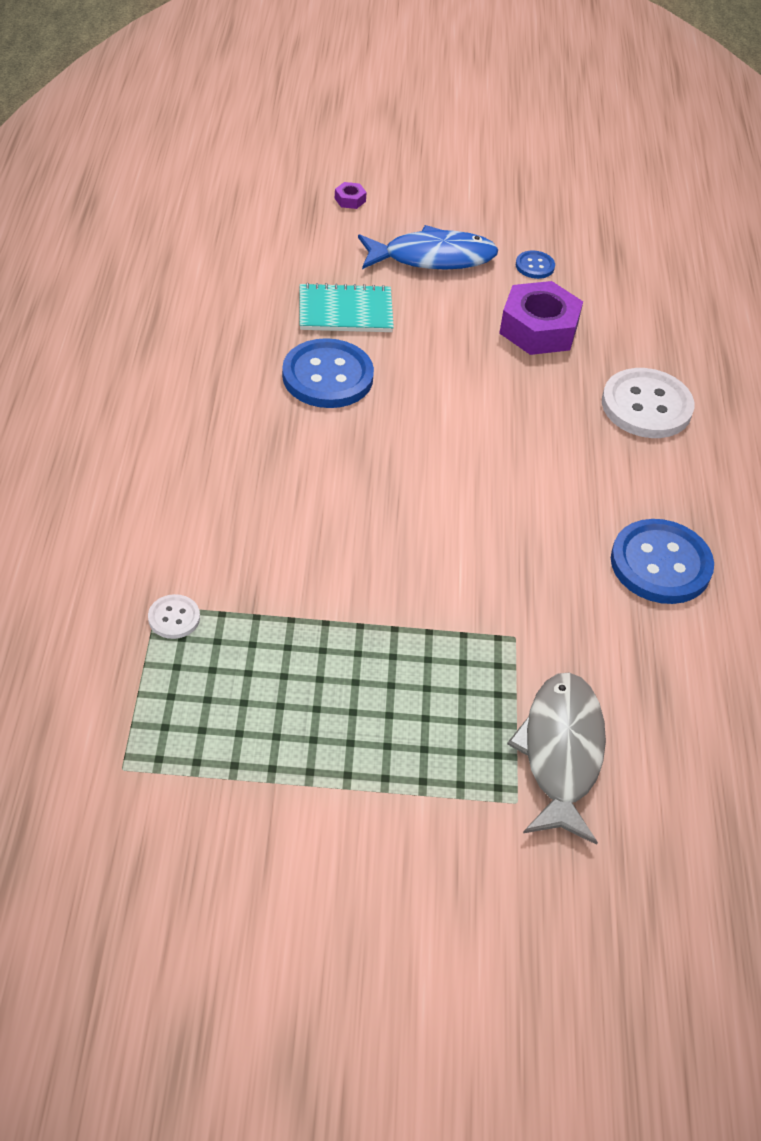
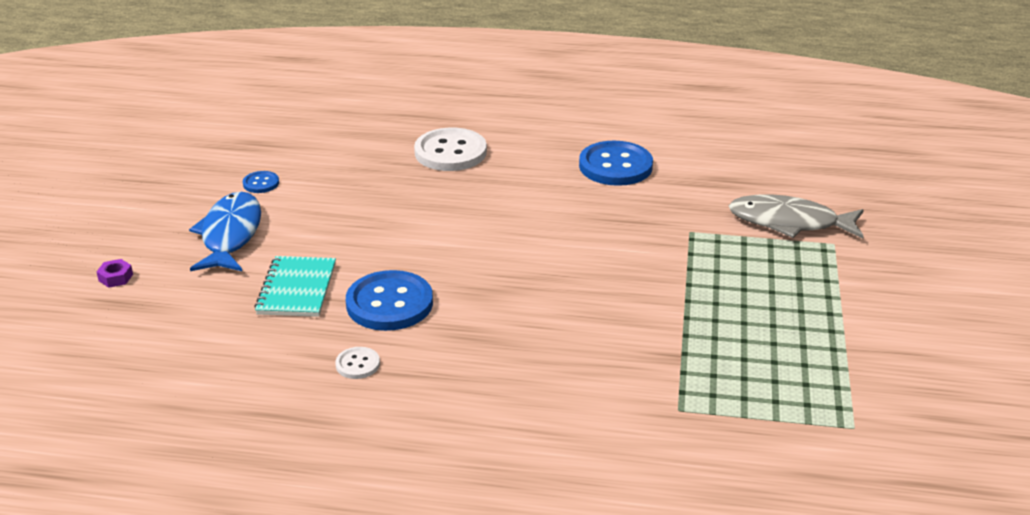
camera: 80 degrees left, 15 degrees down
(174, 618) = (691, 399): white button -> white button (357, 364)
(538, 329) = (347, 189): purple nut -> none

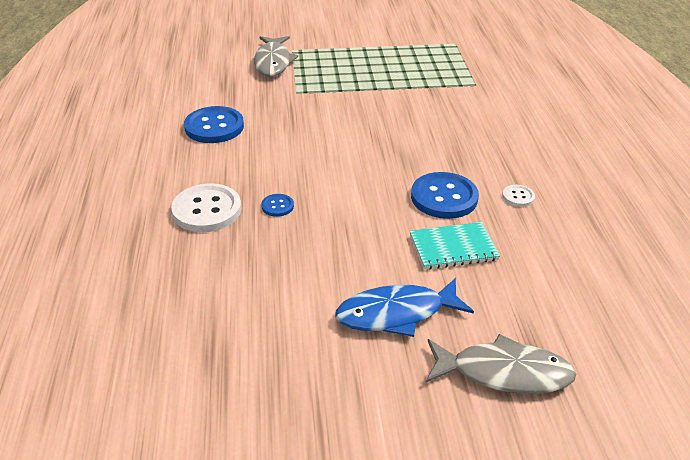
camera: 105 degrees left, 5 degrees up
(115, 277) = (503, 373): purple nut -> grey fish
(261, 183) = (297, 322): blue button -> blue button (277, 206)

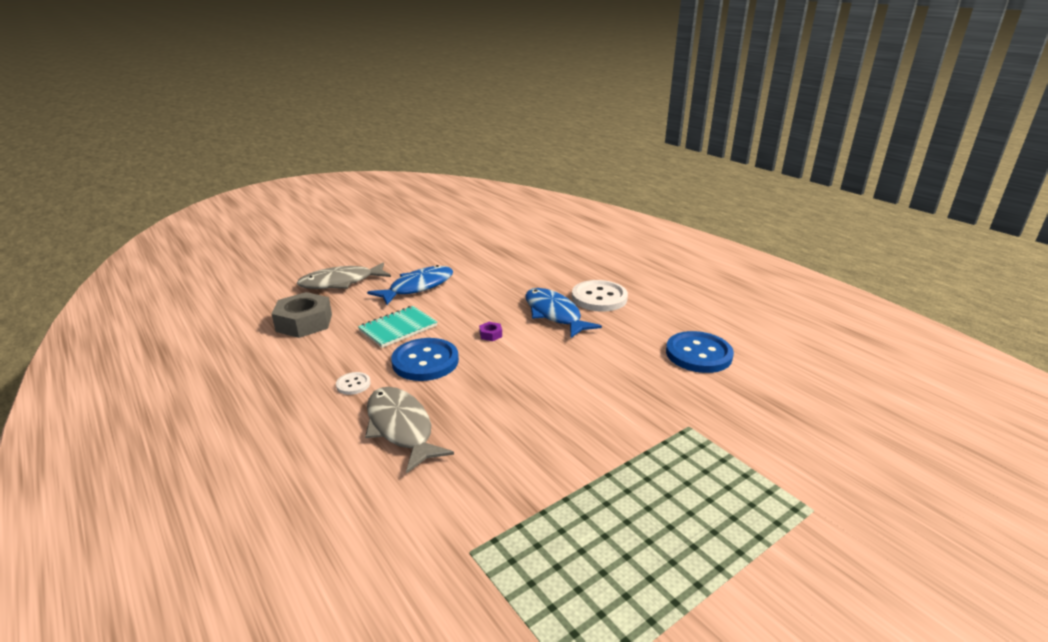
camera: 150 degrees right, 10 degrees down
(273, 62) = (792, 467): grey fish -> grey fish (401, 428)
(277, 206) = (554, 314): blue button -> blue fish
(363, 205) = (490, 335): none -> purple nut
(563, 299) = (304, 323): none -> grey nut

